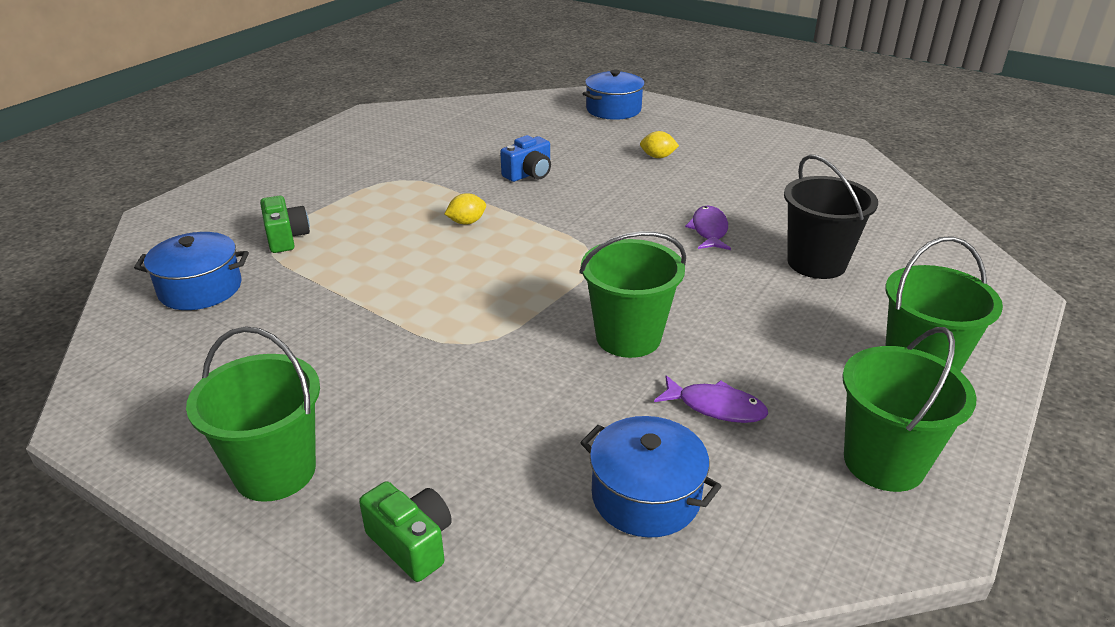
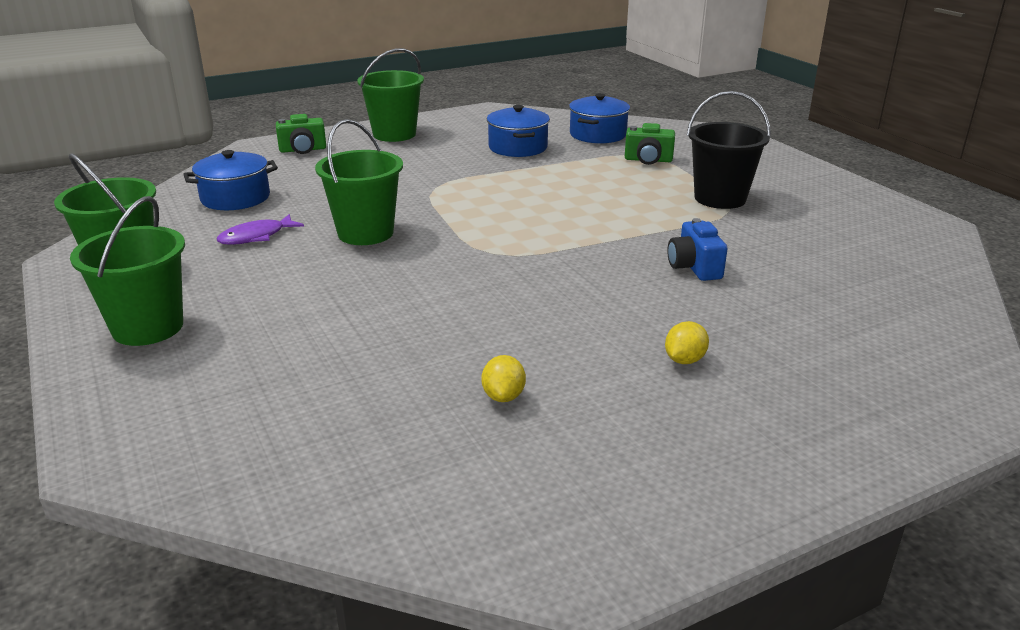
camera: 120 degrees right, 5 degrees down
(466, 222) = (611, 219): yellow lemon -> yellow lemon (503, 396)
(613, 109) = (896, 386): blue pot -> blue pot (518, 147)
(709, 230) = (468, 322): purple fish -> none
(816, 263) = (334, 355): black bucket -> black bucket (720, 198)

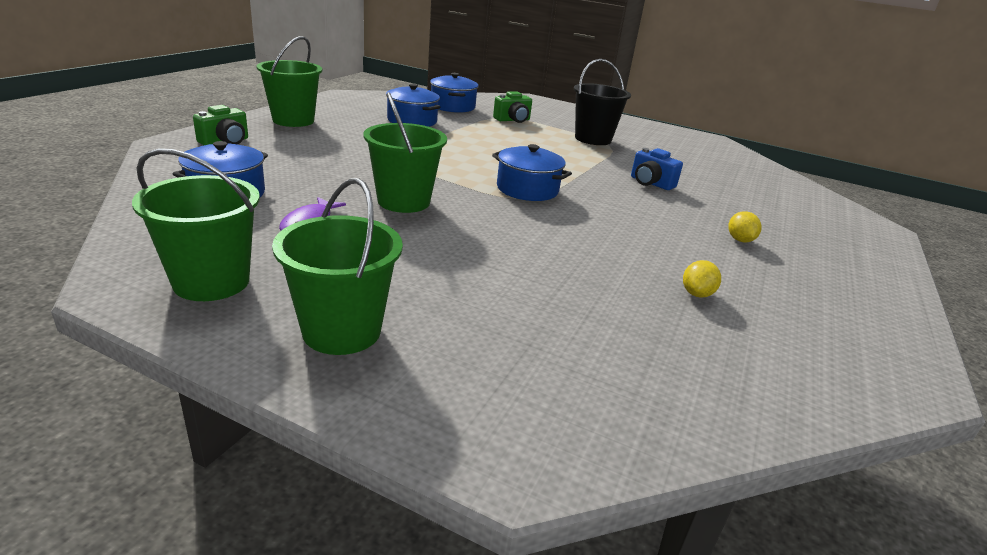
camera: 40 degrees left, 0 degrees up
(503, 396) = (697, 294): yellow lemon -> yellow lemon turned 60 degrees clockwise
(515, 245) = (527, 189): none -> blue pot

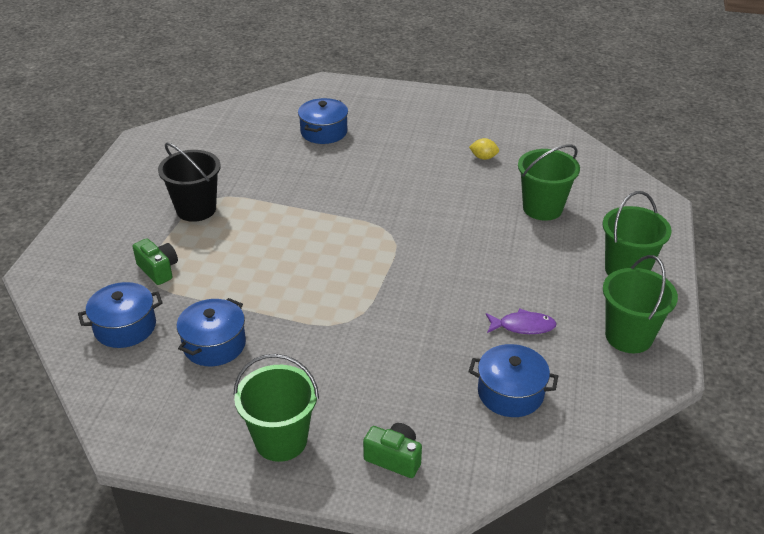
camera: 100 degrees left, 10 degrees up
(403, 201) = (447, 291): green bucket -> green bucket (542, 208)
(527, 189) = (370, 234): blue pot -> blue pot (324, 132)
(650, 183) = (306, 173): blue camera -> none
(740, 240) = (392, 138): yellow lemon -> none

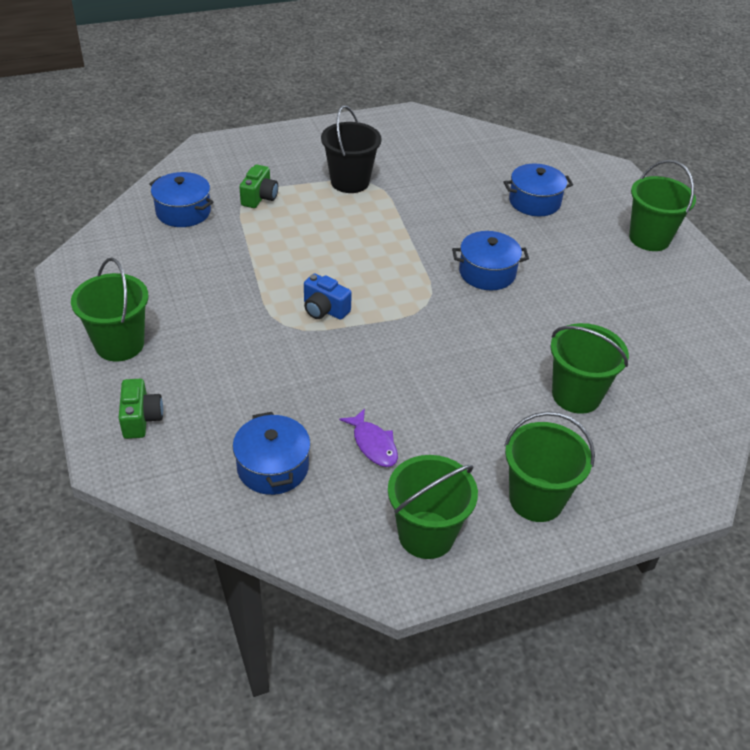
camera: 55 degrees right, 5 degrees up
(214, 344) = (198, 263): blue pot -> blue pot (487, 273)
(349, 291) = (324, 309): none -> blue camera
(414, 105) = (649, 238): none -> green bucket
(483, 157) = (616, 320): yellow lemon -> none

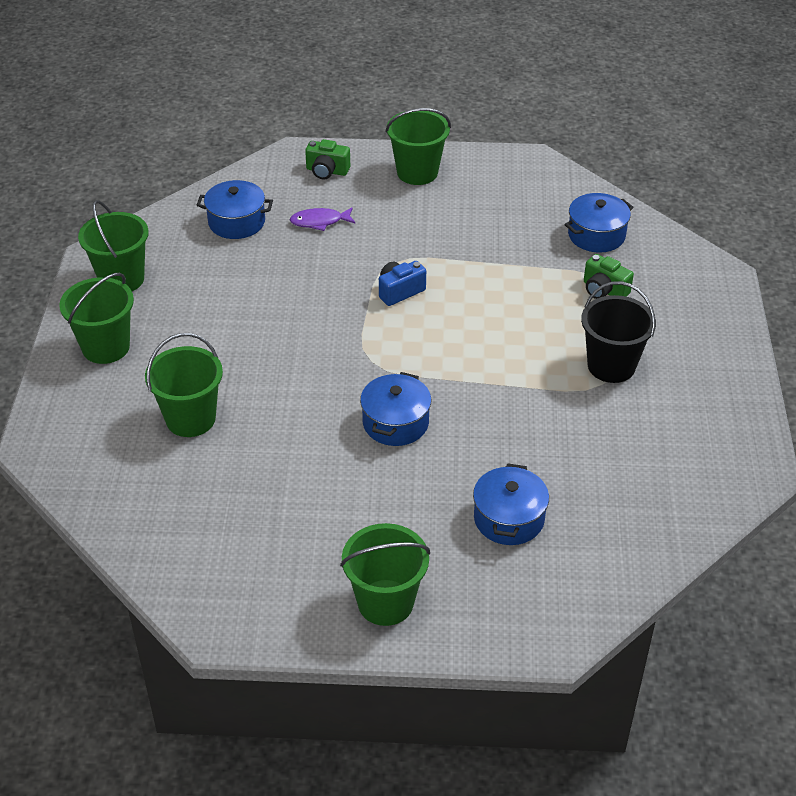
camera: 115 degrees right, 0 degrees up
(373, 444) = (223, 277): purple fish -> purple fish (319, 222)

